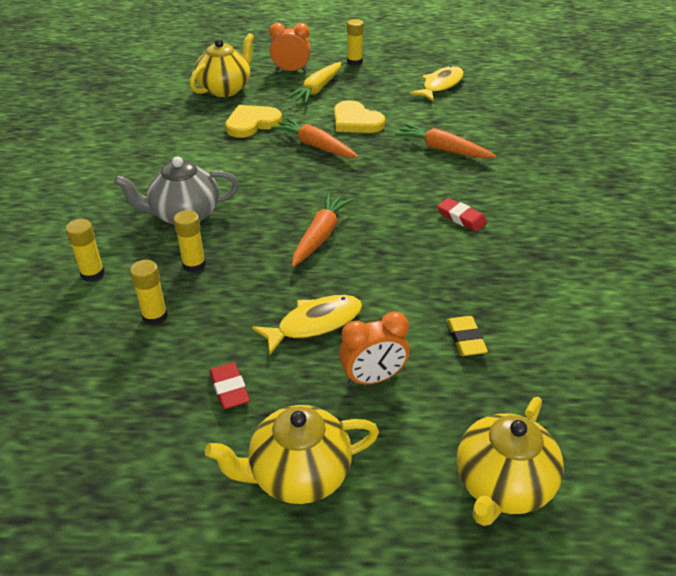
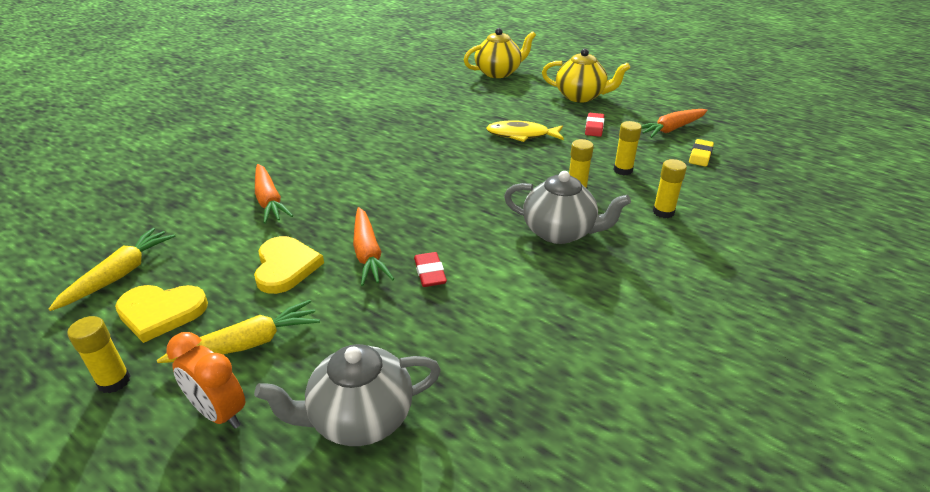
camera: 145 degrees left, 5 degrees down
(225, 89) = (359, 418): yellow teapot -> grey teapot
(252, 123) = (395, 319): yellow heart -> yellow heart (161, 312)
(320, 236) = (463, 175): orange carrot -> orange carrot (671, 129)
(373, 378) = (514, 109): orange clock -> none
(440, 85) = (120, 275): yellow fish -> yellow carrot
(461, 218) = (352, 151): red eraser -> red eraser (430, 273)
(466, 339) = (448, 105): yellow eraser -> yellow eraser (700, 155)

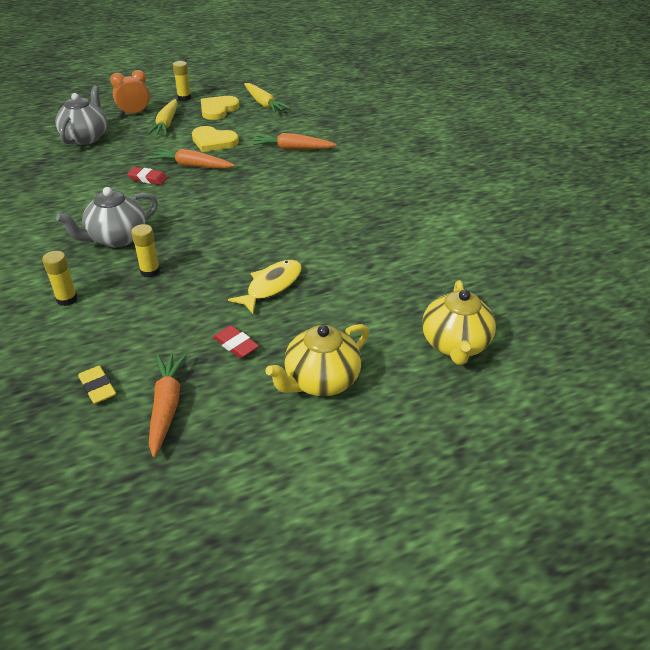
camera: 120 degrees right, 5 degrees up
(623, 170) = (143, 314): yellow glue stick -> none

